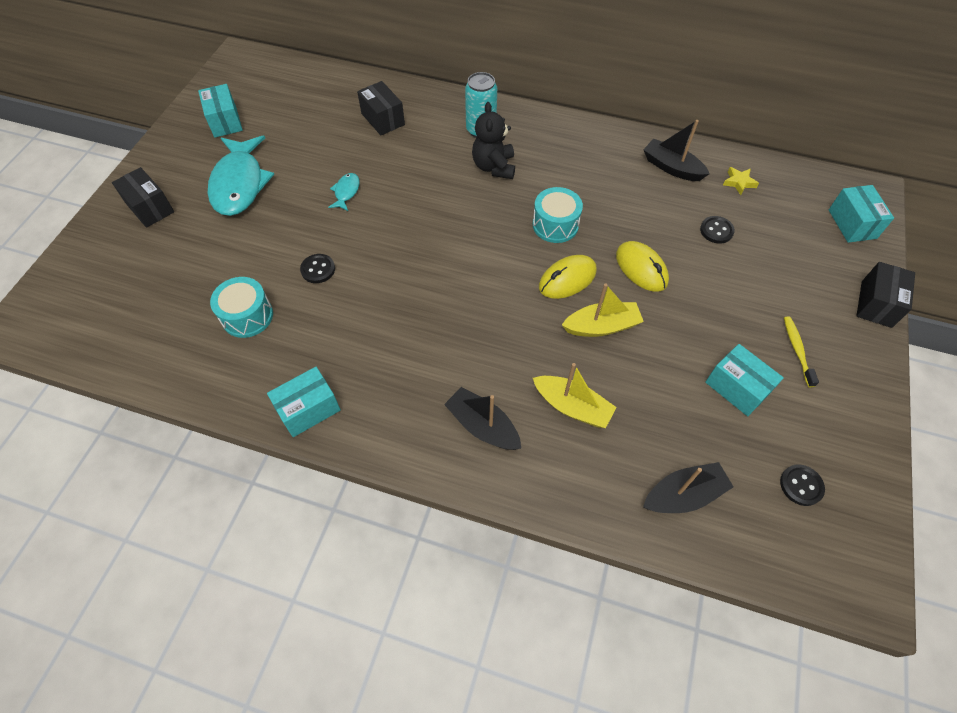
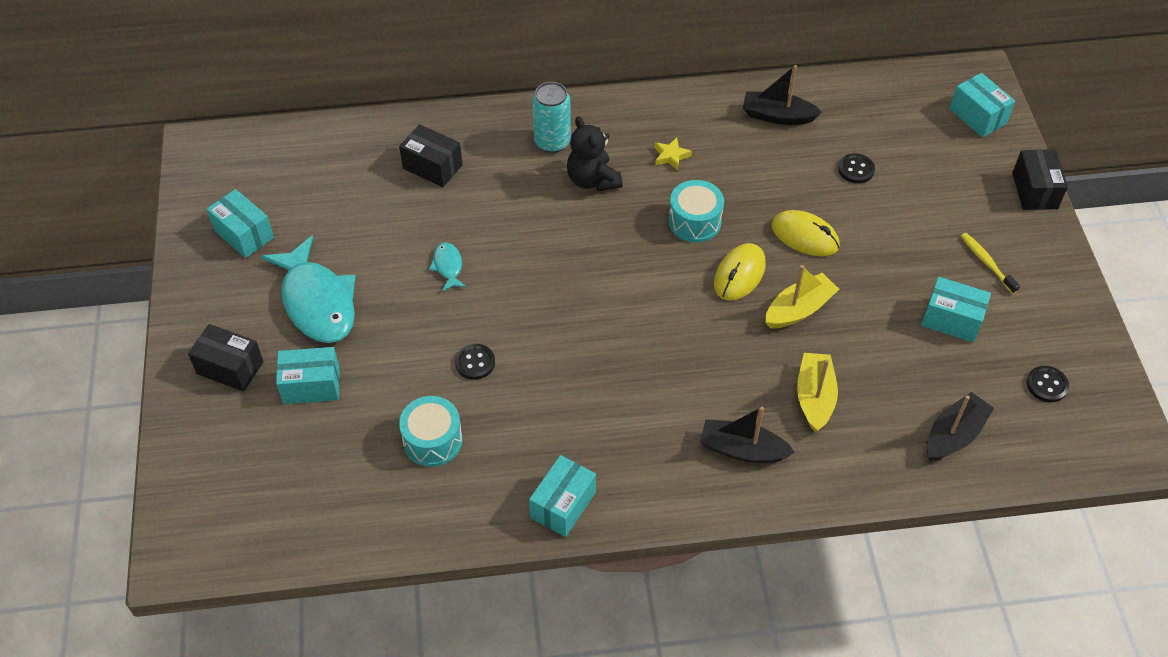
camera: 25 degrees left, 5 degrees down
(193, 241) = (311, 385): none -> turquoise box
(572, 407) = (814, 397): yellow boat -> yellow boat turned 90 degrees counterclockwise
(739, 182) = (851, 109): yellow star -> yellow star (671, 156)

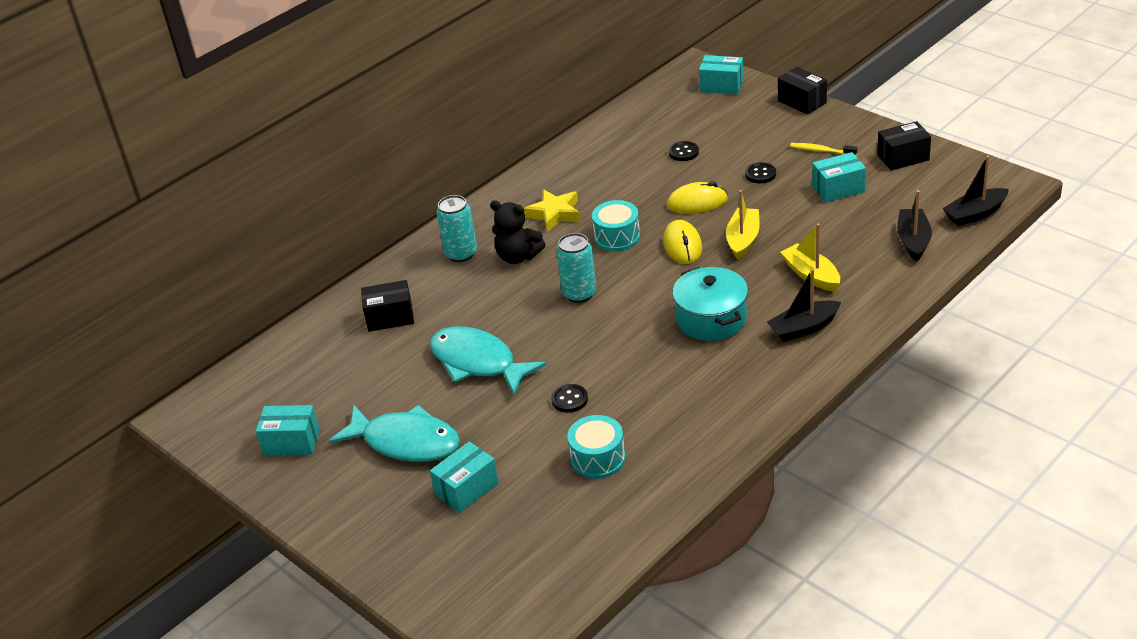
camera: 35 degrees left, 15 degrees down
(230, 368) = (389, 521): black box -> black box (903, 157)
(448, 266) = (478, 362): turquoise fish -> turquoise fish, size x2.25
(563, 505) = (732, 431): turquoise box -> none
(598, 259) = (579, 294): none -> turquoise can
(671, 156) = (555, 214): yellow star -> yellow star, size x1.70
(675, 374) = (711, 319): none -> turquoise pot
(777, 116) = (597, 154): black boat -> black boat (975, 214)
(1047, 385) = (931, 186): black button -> black button (760, 174)

